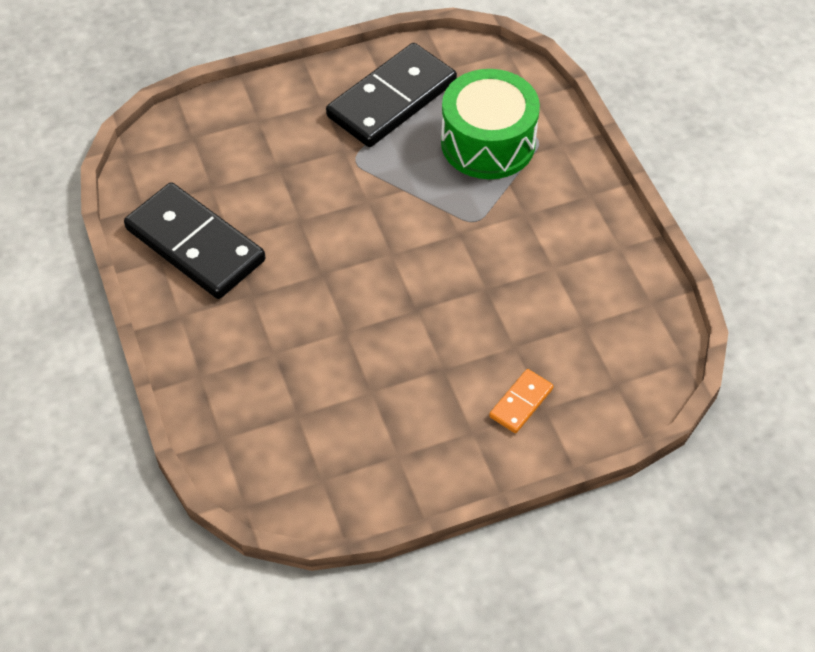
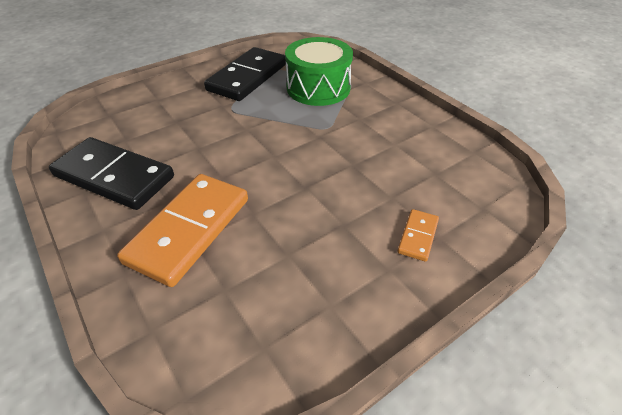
camera: 15 degrees left, 10 degrees down
(272, 337) = (189, 230): none -> orange domino

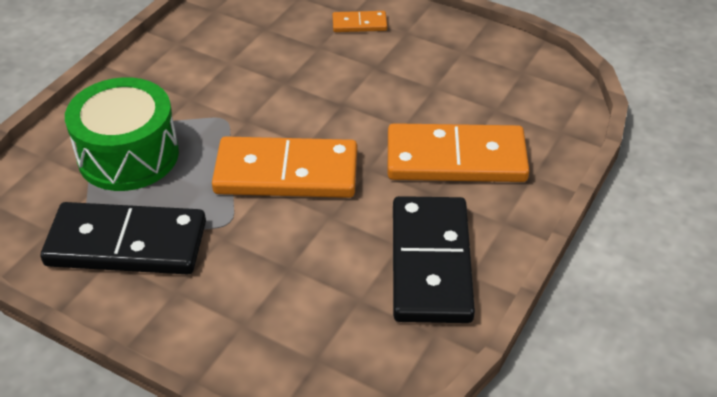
camera: 115 degrees left, 0 degrees up
(252, 140) = (286, 172): none -> orange domino

